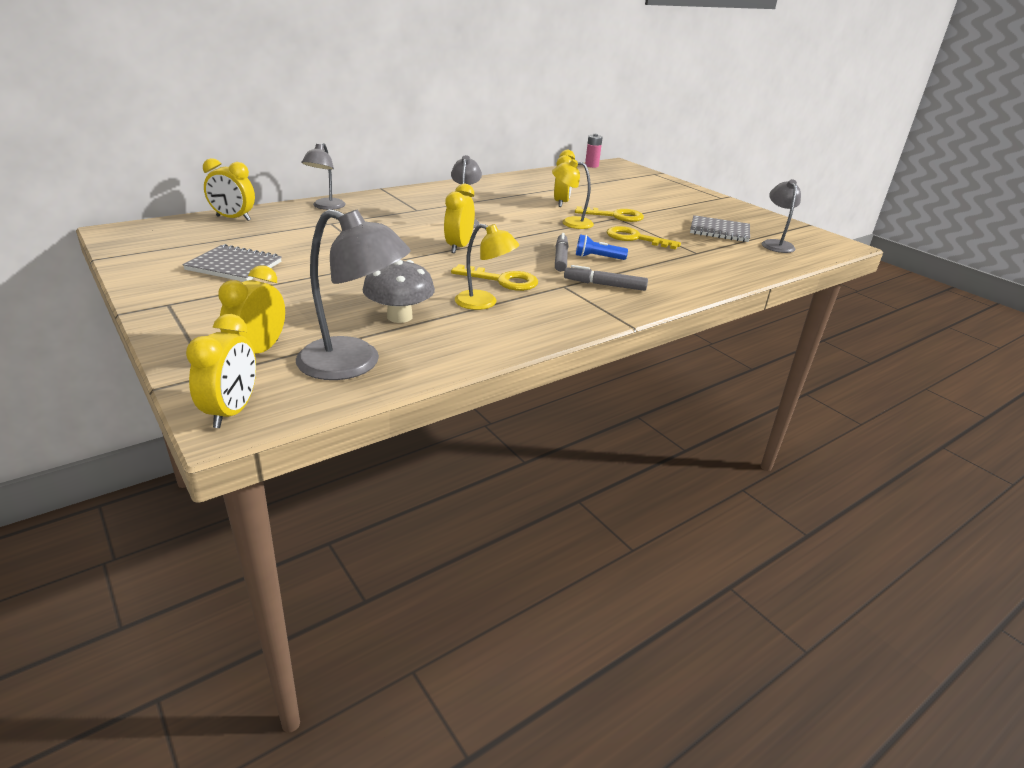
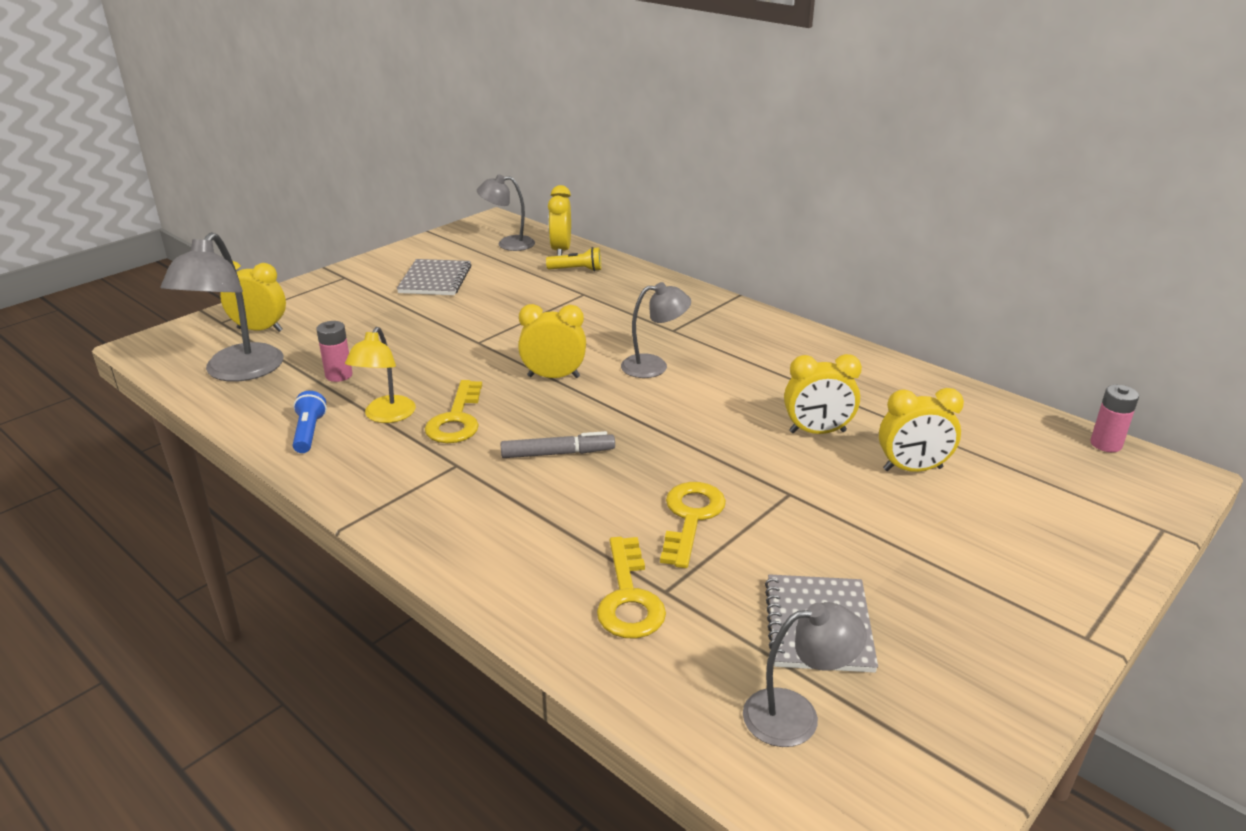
camera: 80 degrees right, 0 degrees up
(232, 412) = (162, 343): yellow clock -> yellow clock (912, 469)
(282, 219) = (577, 270): none -> yellow flashlight
(326, 207) = (635, 281): grey lamp -> grey lamp (508, 244)
(399, 317) = (339, 375): grey mushroom -> pink battery
(570, 223) = (720, 449): yellow lamp -> none
(598, 258) = (577, 485): blue flashlight -> blue flashlight (309, 432)
(604, 285) = (472, 497): grey marker -> none
(615, 216) = (796, 491): yellow key -> yellow key (629, 598)

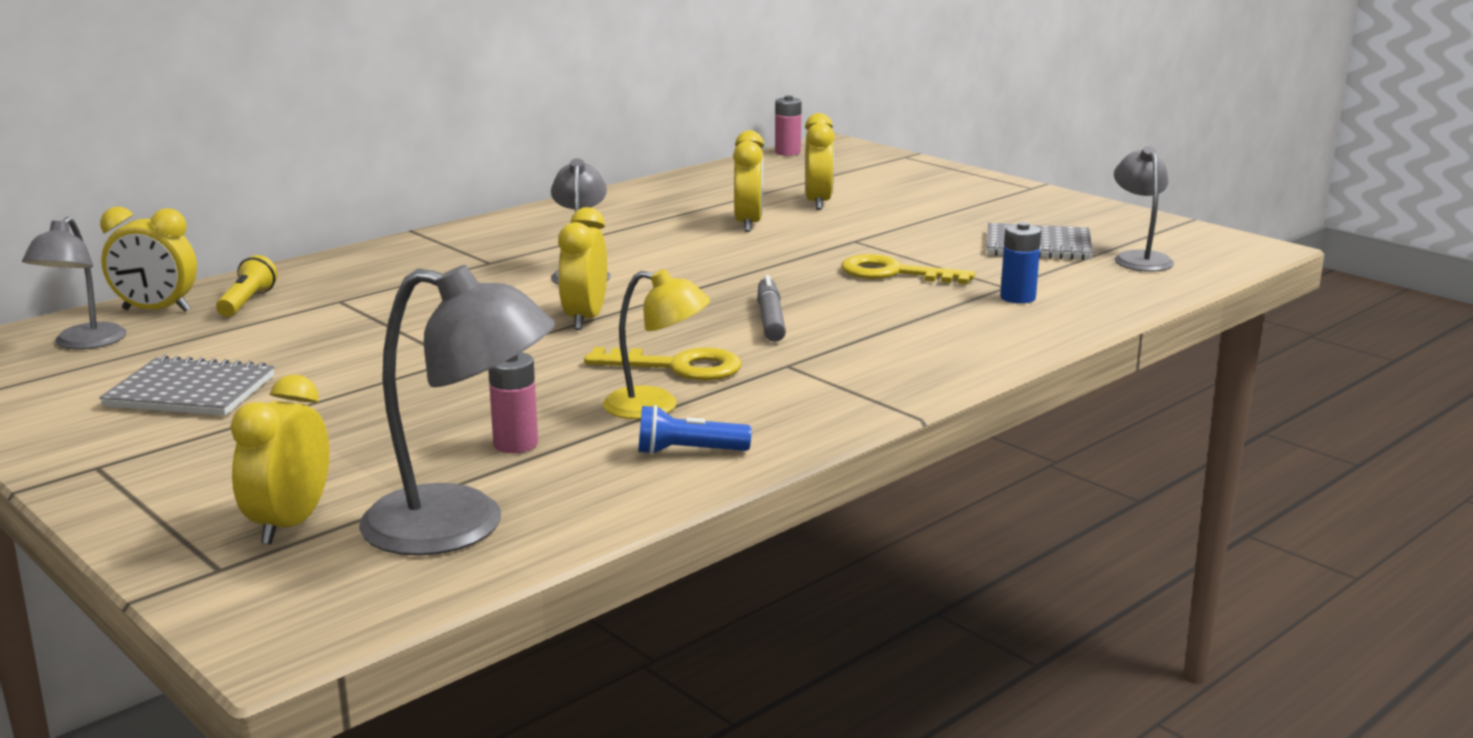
camera: 85 degrees left, 10 degrees down
(629, 598) = (1017, 298): yellow key -> blue battery

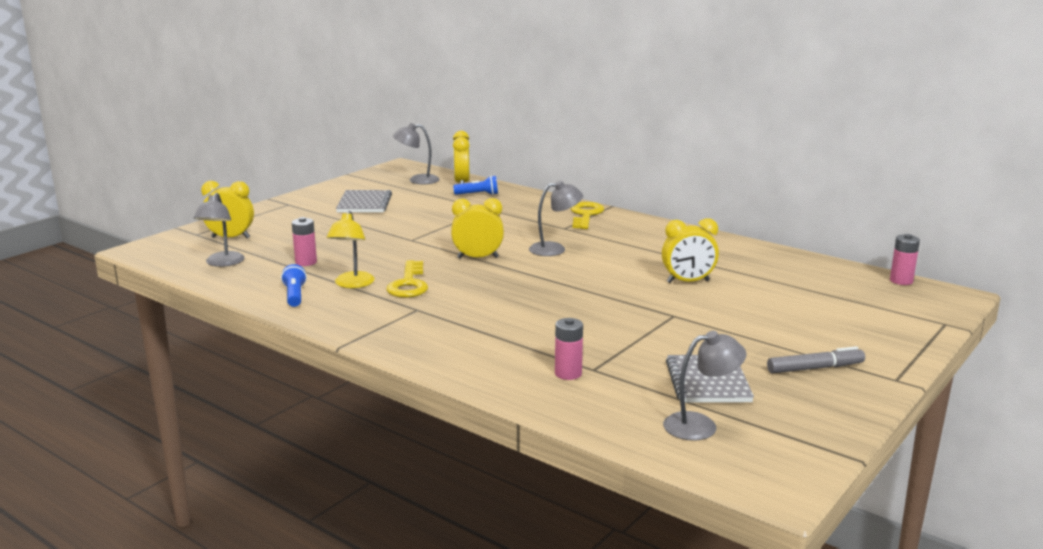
camera: 80 degrees right, 0 degrees up
(247, 302) = (478, 194): yellow flashlight -> blue flashlight
(461, 526) = (222, 263): grey lamp -> grey lamp, size x0.62
(770, 319) = (493, 300): grey marker -> grey marker (815, 368)
(818, 203) = (762, 299): yellow clock -> none
(894, 273) = (603, 331): yellow key -> yellow key (585, 215)
(1017, 298) = (568, 373): blue battery -> pink battery

